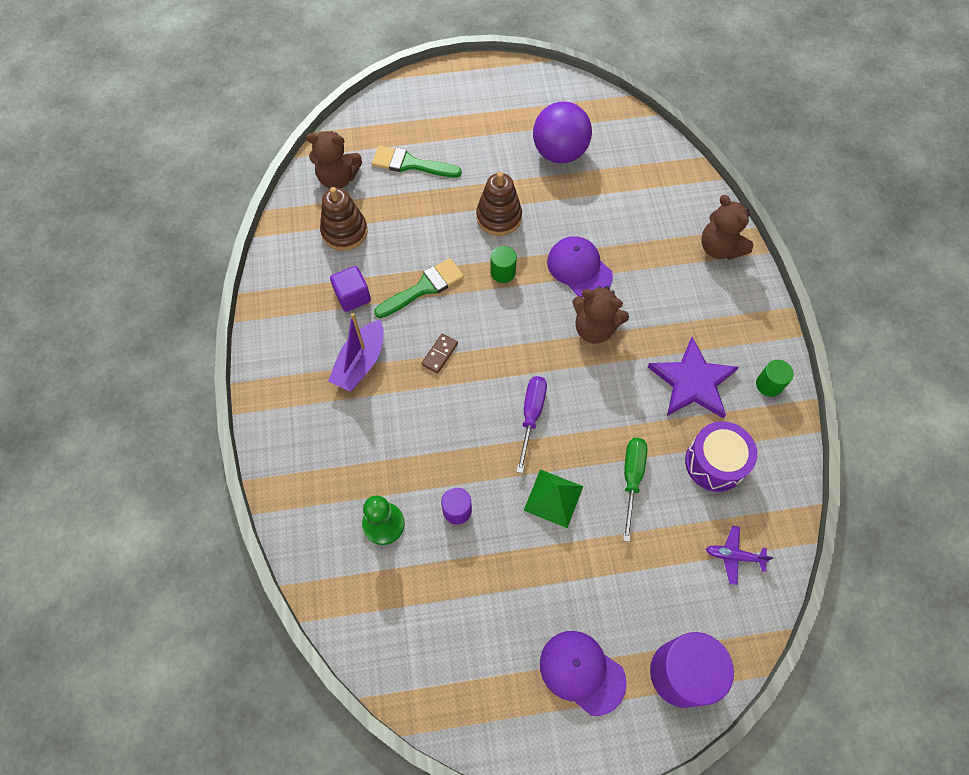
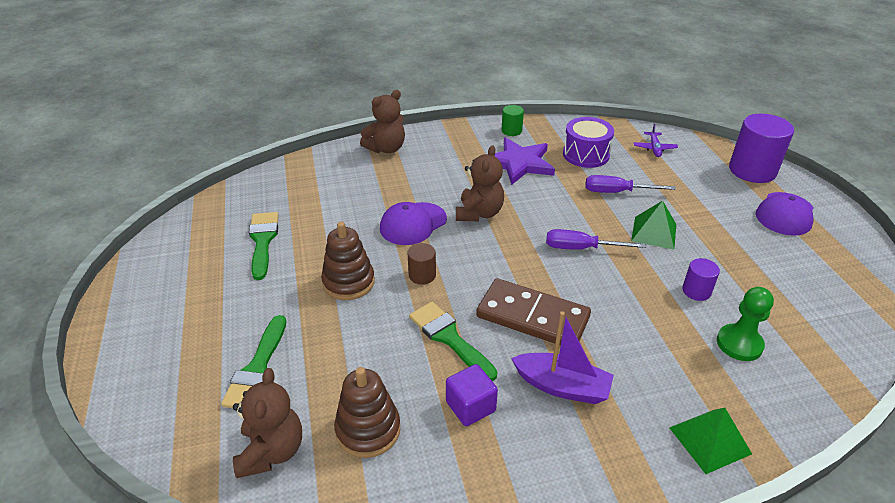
camera: 95 degrees left, 25 degrees down
(290, 458) = (710, 440): none -> green pyramid
(439, 354) = (532, 317): brown domino -> brown domino, size x2.37
(503, 272) = (422, 275): green cylinder -> brown cylinder
(559, 153) = (263, 241): purple ball -> green brush
(631, 479) = (617, 192): green screwdriver -> purple screwdriver

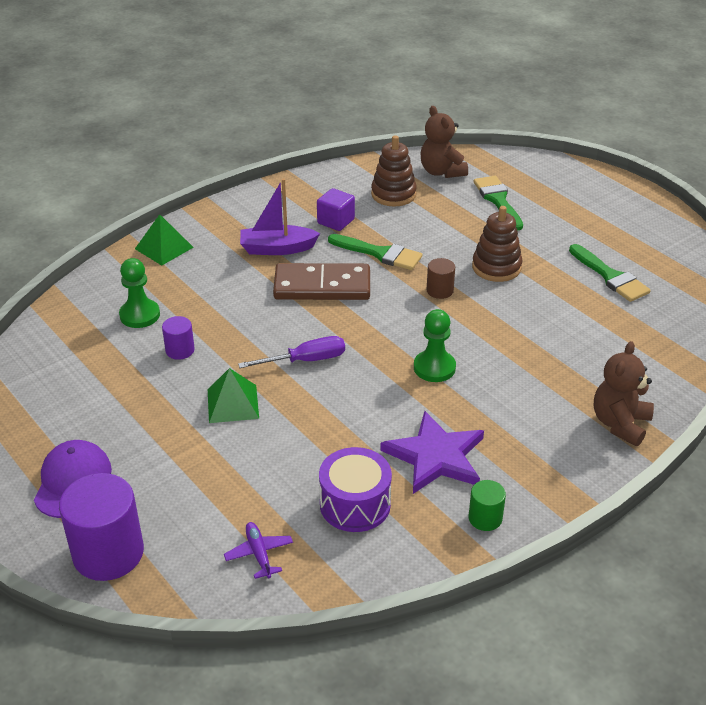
camera: 155 degrees right, 0 degrees up
(413, 224) = (492, 335): purple cap -> none
(479, 213) = (434, 368): brown teddy bear -> green pawn
(617, 192) = (290, 449): purple screwdriver -> none

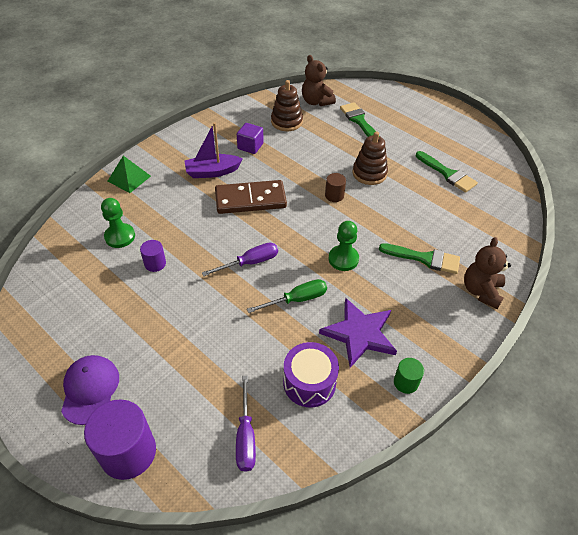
camera: 10 degrees left, 10 degrees up
(233, 403) = (203, 305): green pyramid -> none
(259, 554) = (246, 436): purple plane -> purple screwdriver
(359, 409) = (297, 299): none -> green screwdriver
(380, 253) = (286, 169): green brush -> green brush (424, 258)

